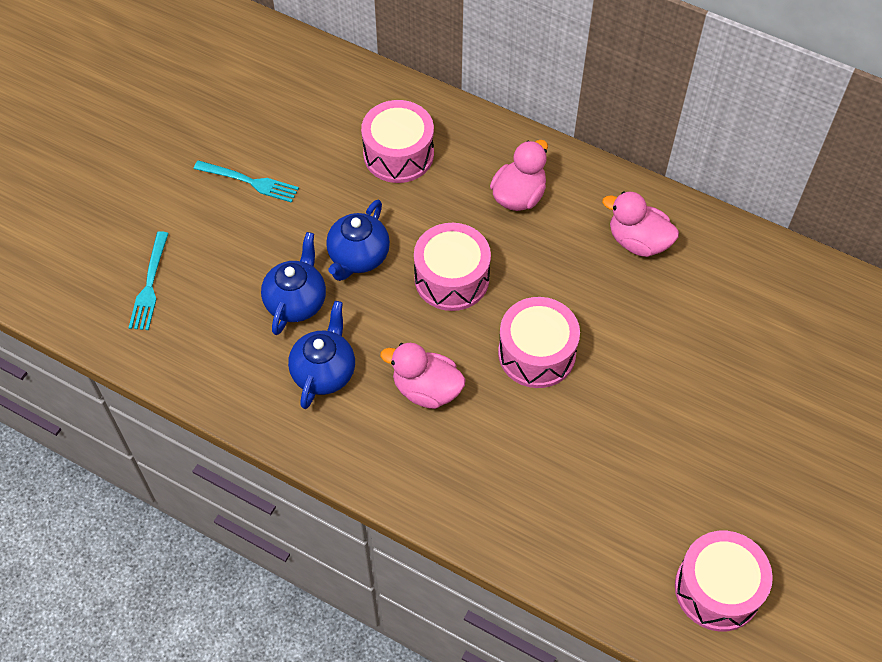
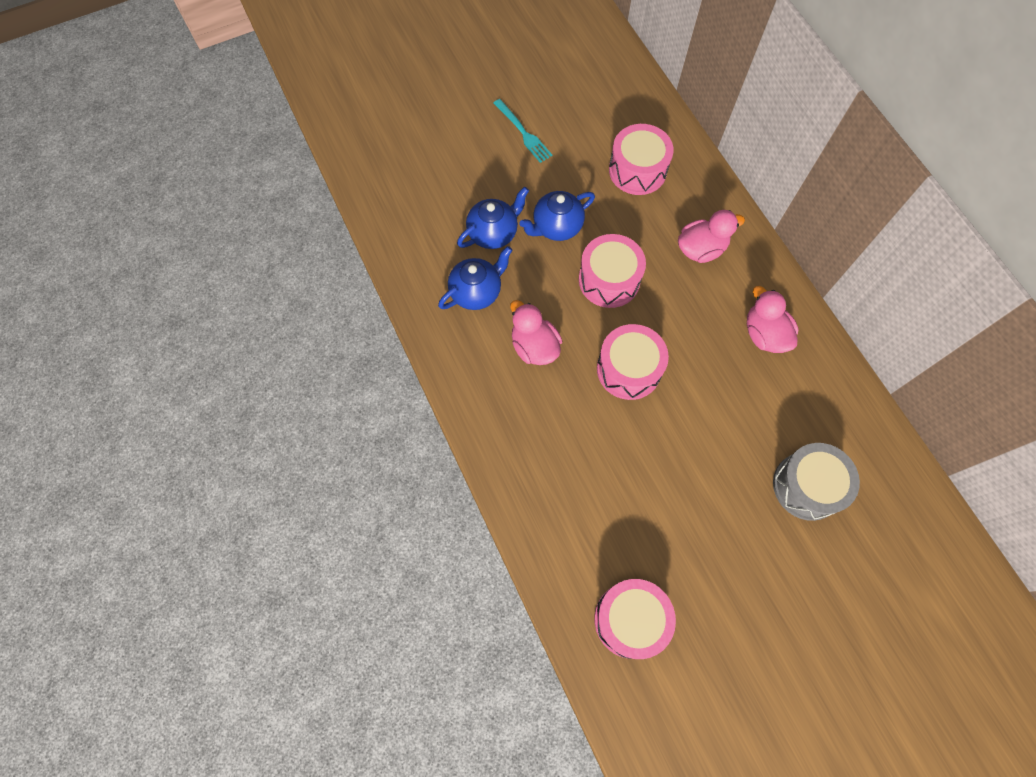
camera: 35 degrees right, 10 degrees up
(149, 285) = (410, 166): turquoise fork -> none
(779, 358) = (807, 486): none -> grey drum

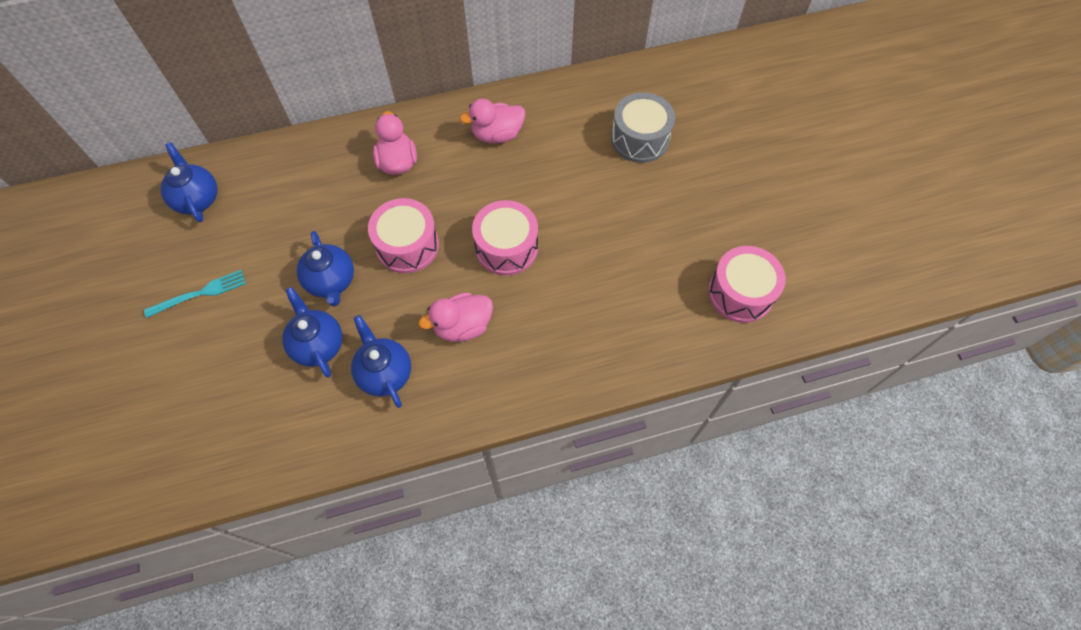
camera: 80 degrees left, 5 degrees down
(614, 101) = (197, 199): none -> blue teapot
(637, 170) = (291, 196): pink drum -> none

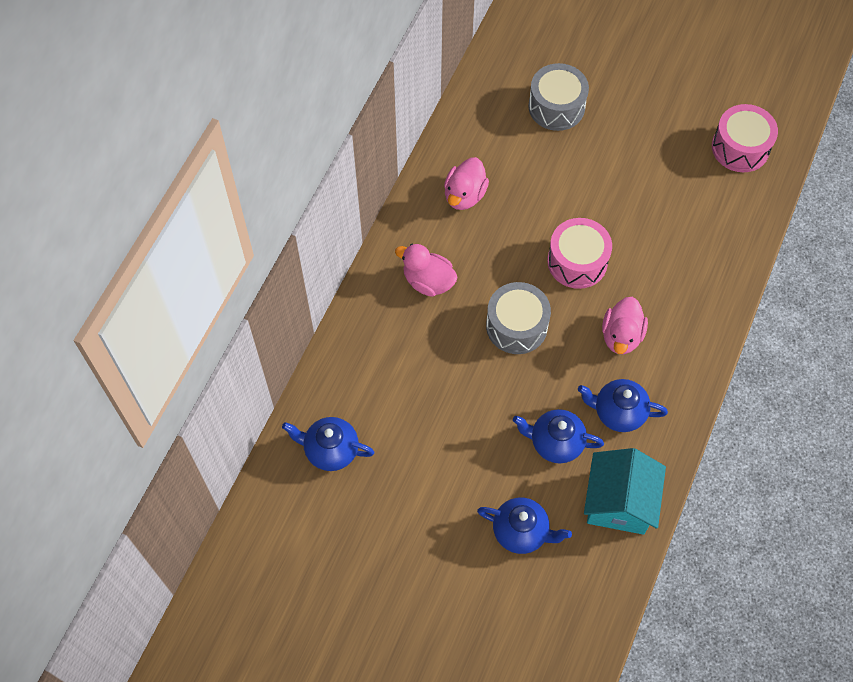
camera: 50 degrees left, 0 degrees up
(200, 293) = (434, 500): turquoise fork -> none
(295, 431) = (619, 502): none -> turquoise house
(331, 281) = (504, 399): blue teapot -> blue teapot (521, 532)
(407, 245) = (516, 326): pink drum -> grey drum

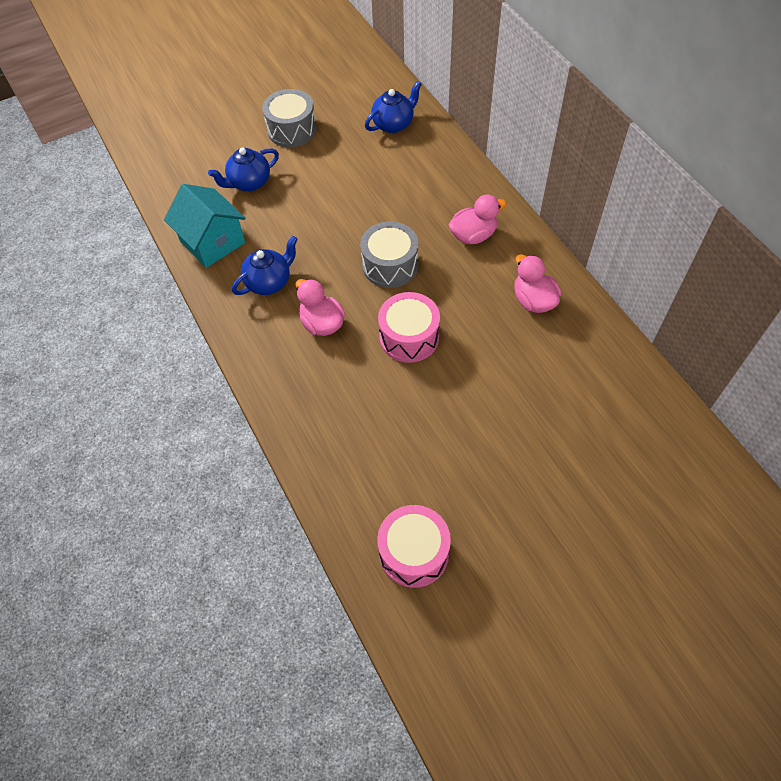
camera: 130 degrees right, 5 degrees down
(555, 443) = (285, 234): blue teapot -> none
(556, 107) = (578, 425): grey drum -> grey drum (292, 130)

